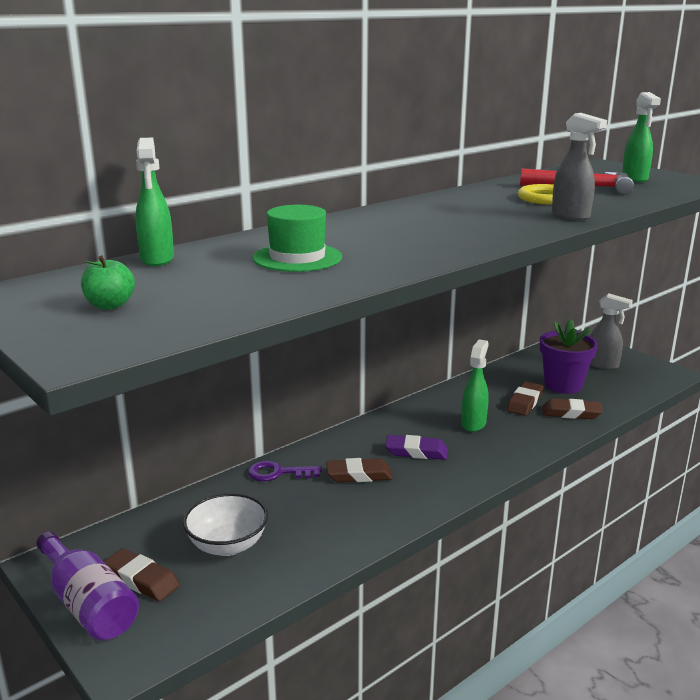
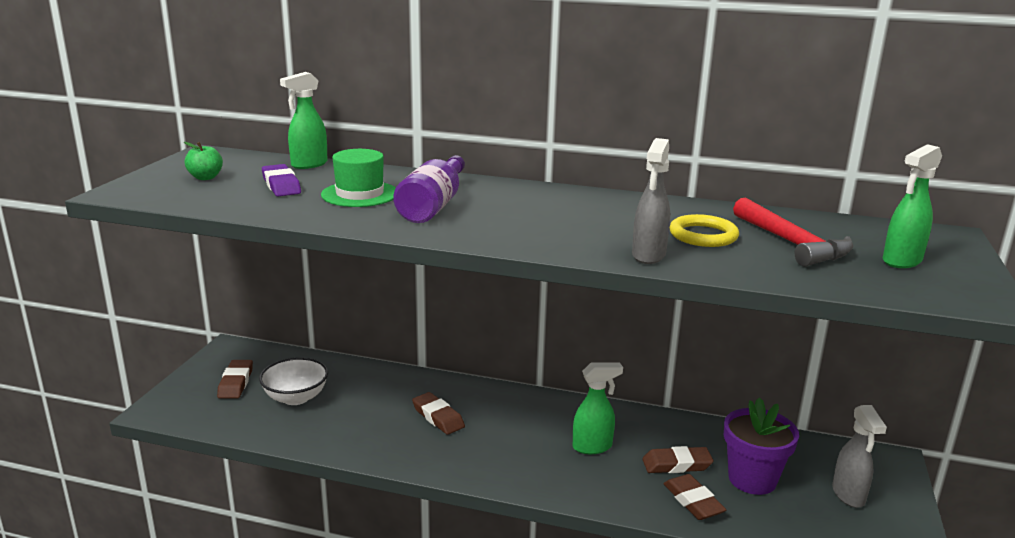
camera: 55 degrees right, 0 degrees up
(88, 604) = (201, 376): purple bottle -> purple bottle (433, 206)
(278, 473) = (405, 382): purple key -> none
(416, 452) = (505, 432): purple eraser -> purple eraser (281, 185)

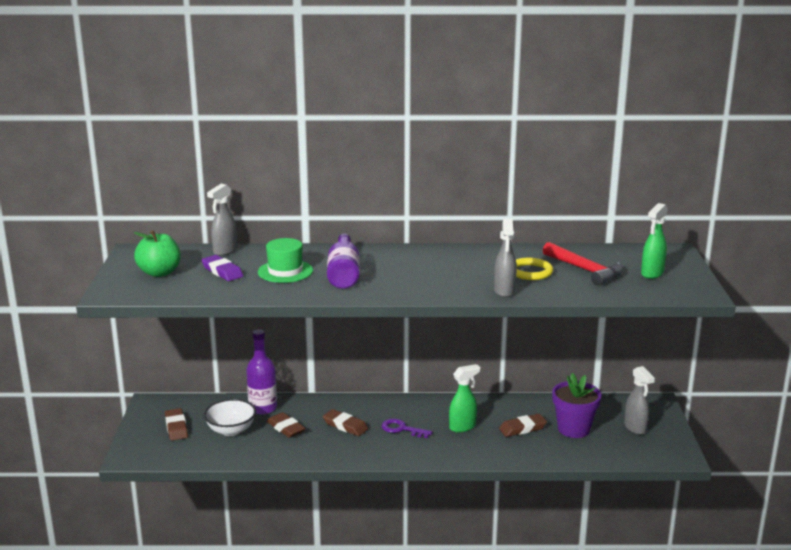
camera: 15 degrees left, 0 degrees up
(205, 177) = (159, 273): green apple -> green apple, size x1.66
(308, 164) = (225, 251): green spray bottle -> grey spray bottle
(351, 376) = (263, 408): none -> purple bottle
(509, 435) = (402, 429): none -> purple key
(693, 501) = (541, 449): brown eraser -> brown eraser (286, 428)

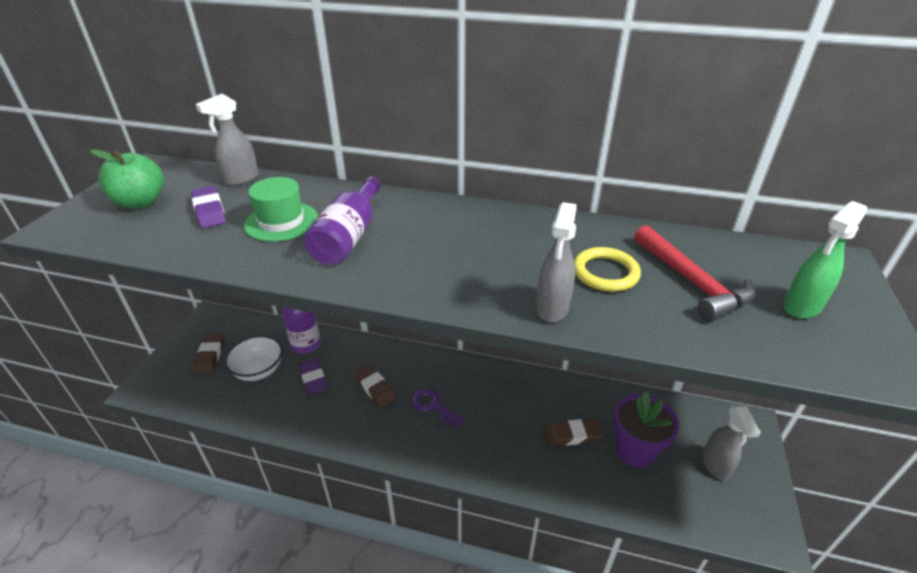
camera: 15 degrees right, 15 degrees up
(286, 428) = (313, 379): brown eraser -> purple eraser
(463, 427) = (502, 417): green spray bottle -> none

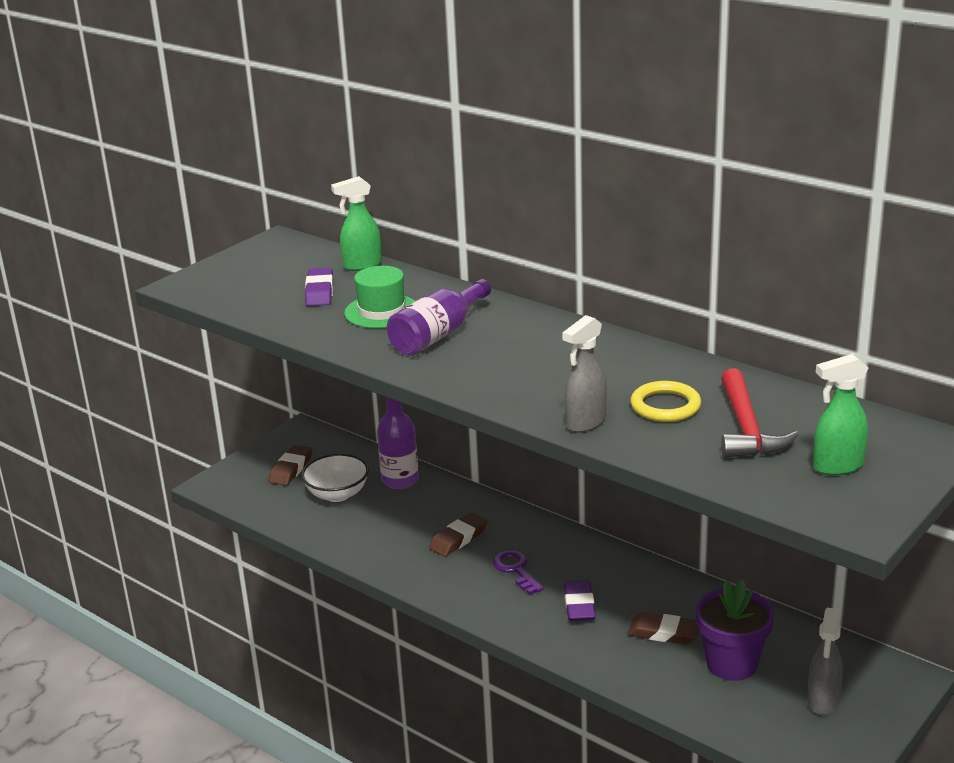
camera: 25 degrees right, 10 degrees down
(141, 202) = (260, 274): green apple -> none
(241, 179) = (362, 265): grey spray bottle -> green spray bottle
(313, 379) = (393, 515): purple eraser -> purple eraser (579, 605)
(375, 388) = (458, 539): brown eraser -> brown eraser turned 60 degrees clockwise

